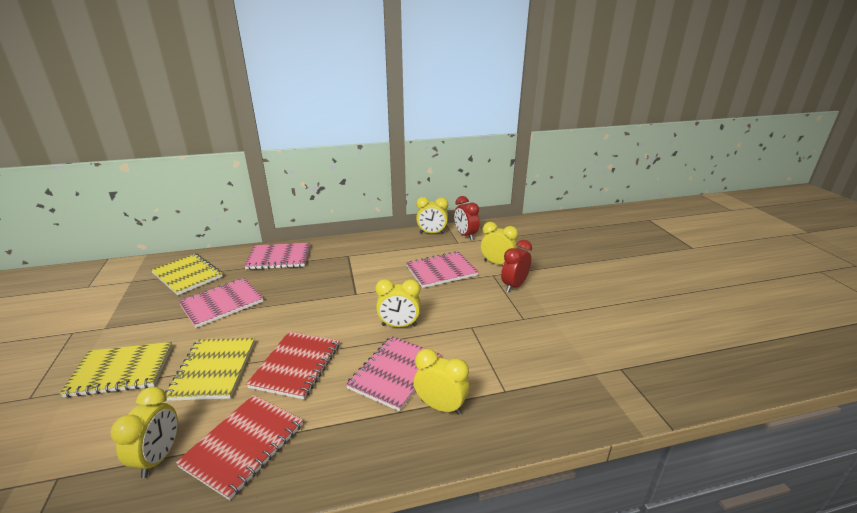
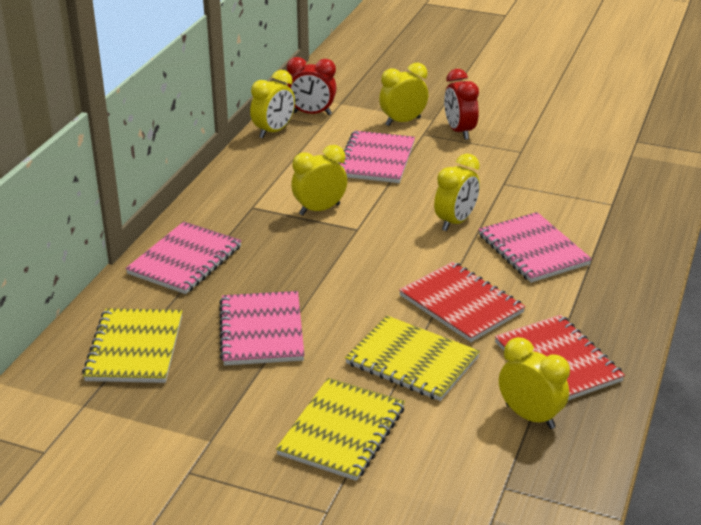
camera: 55 degrees left, 5 degrees up
(187, 275) = (134, 348): yellow notebook -> yellow notebook turned 75 degrees counterclockwise
(440, 406) = (602, 242): yellow clock -> yellow clock (319, 209)

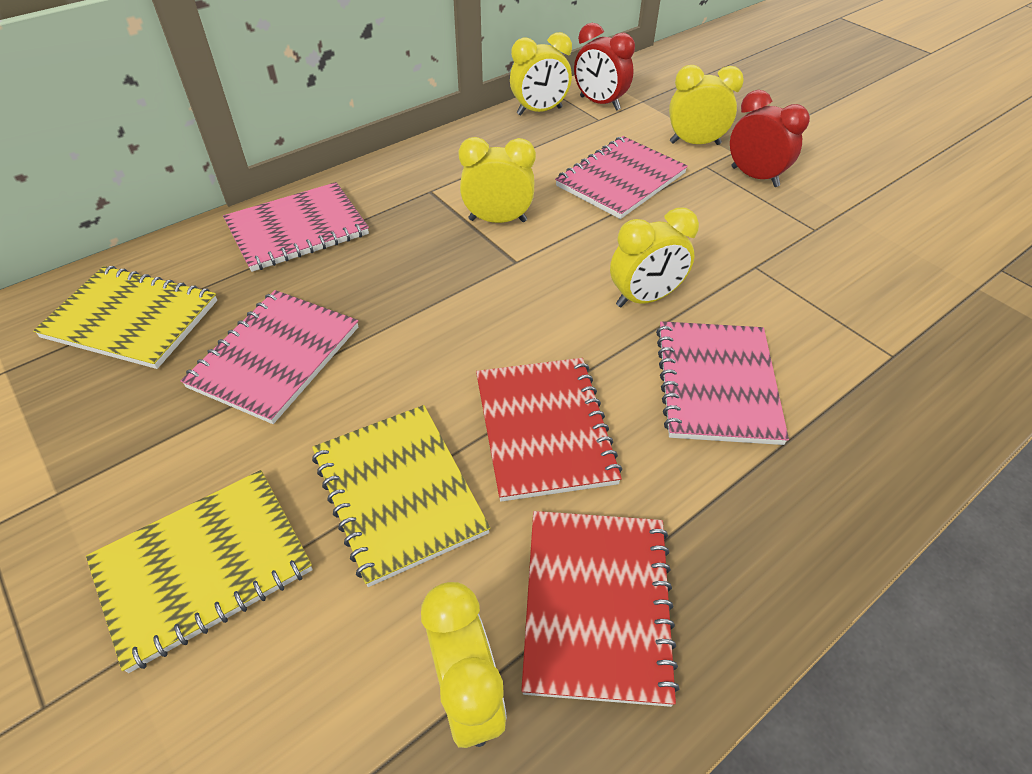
camera: 30 degrees right, 15 degrees up
(134, 348) = (131, 319): yellow notebook -> yellow notebook turned 75 degrees clockwise
(459, 131) = (754, 177): red clock -> red clock turned 120 degrees clockwise

